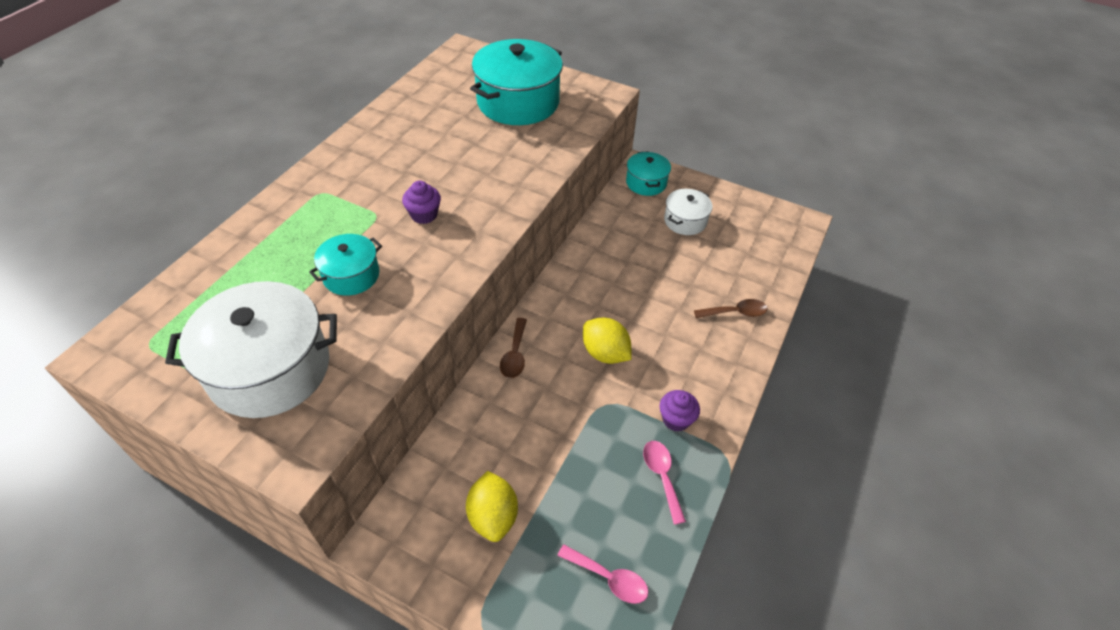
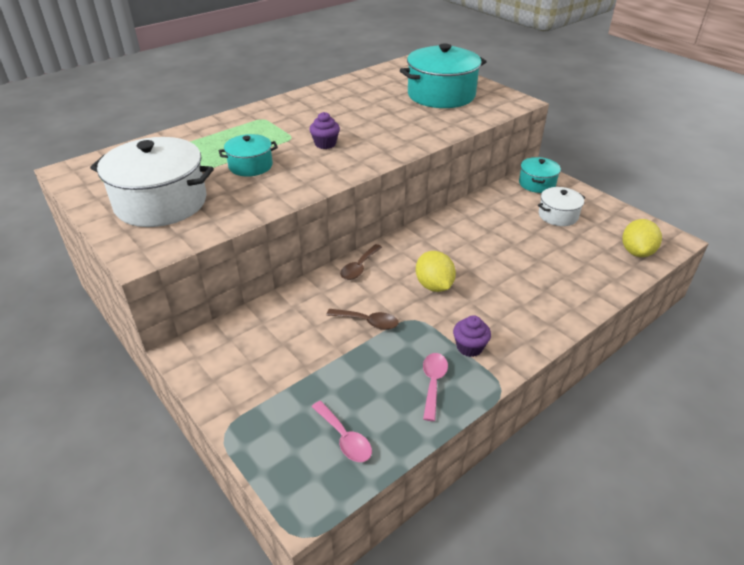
camera: 25 degrees right, 10 degrees down
(493, 516) = (278, 365): yellow lemon -> yellow lemon (636, 252)
(735, 312) = (569, 288): brown spoon -> brown spoon (368, 322)

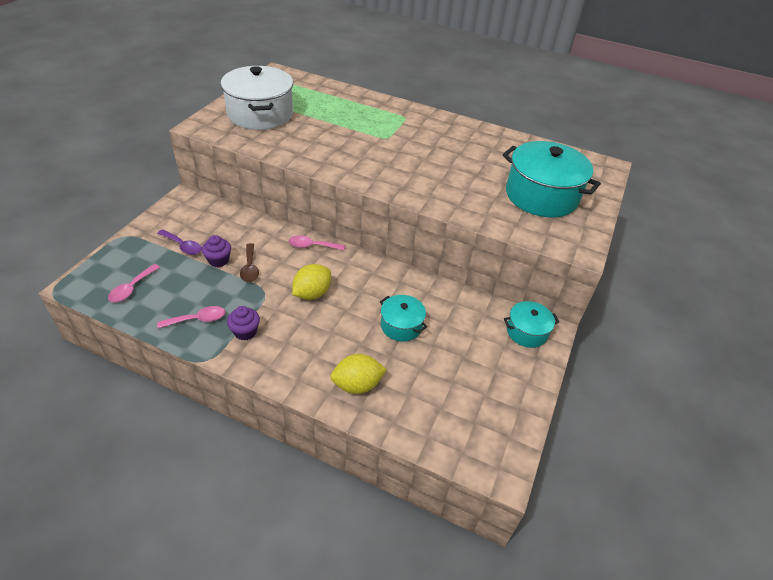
camera: 60 degrees right, 5 degrees up
(250, 166) = (330, 132): turquoise pot -> turquoise pot (401, 326)
(290, 373) = (183, 246): none -> purple spoon
(325, 144) = (389, 155): purple cupcake -> purple cupcake (218, 260)
(359, 267) = (312, 246): brown spoon -> pink spoon
(558, 215) = (478, 359): white pot -> none
(636, 252) = (454, 437): yellow lemon -> yellow lemon (357, 385)

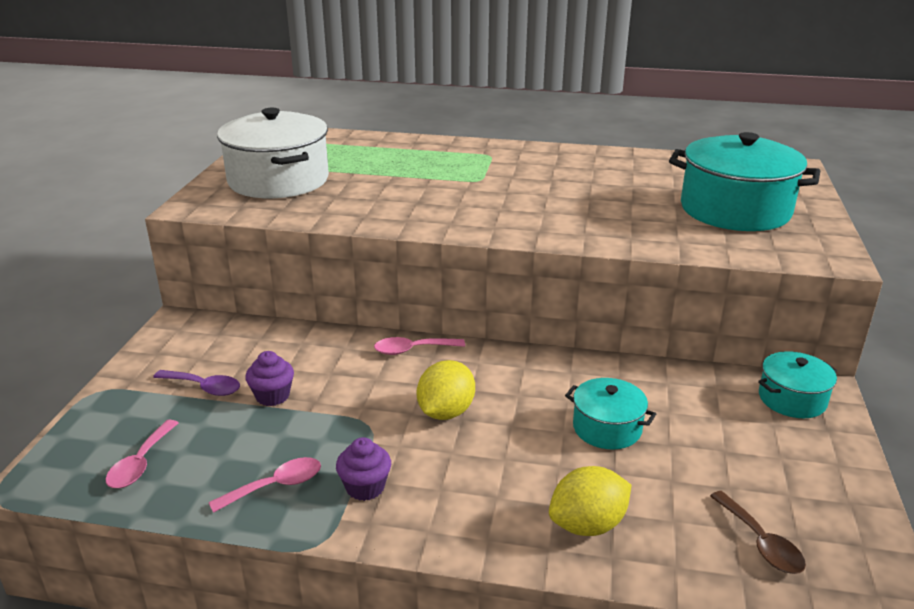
camera: 10 degrees left, 15 degrees down
(250, 268) = (329, 397): brown spoon -> brown spoon (760, 542)

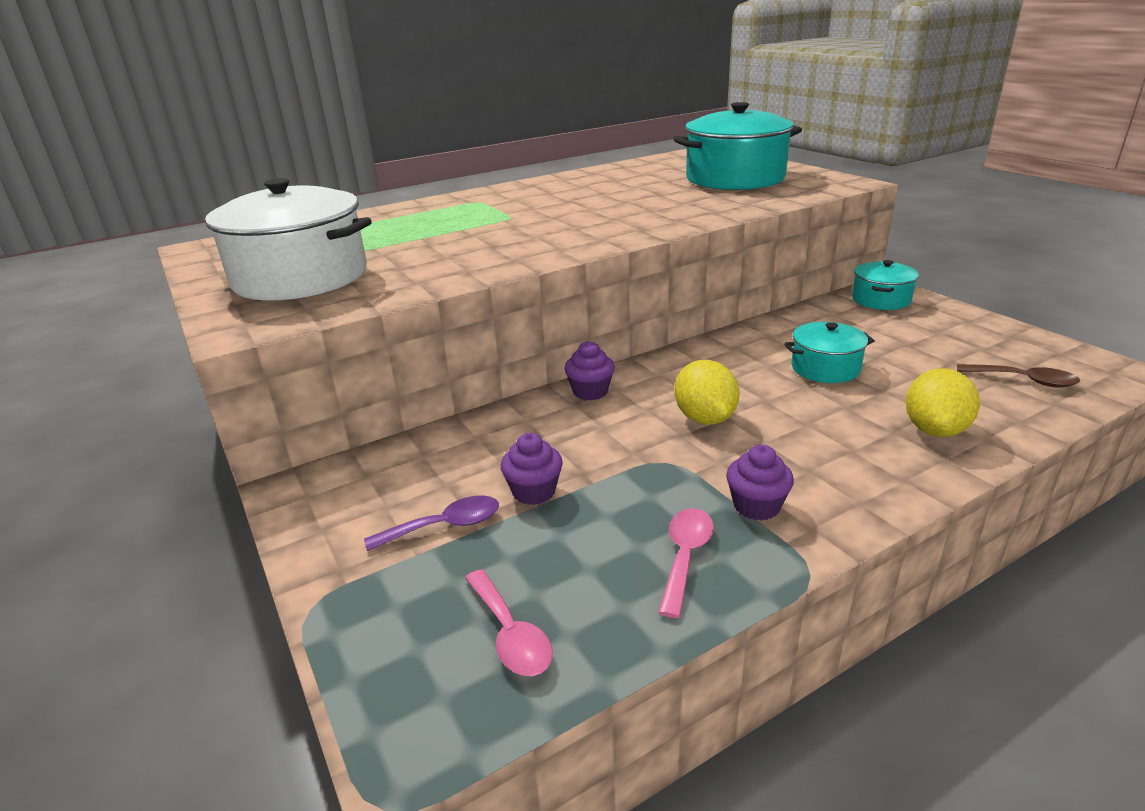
camera: 40 degrees left, 0 degrees up
(412, 350) = (590, 392): pink spoon -> purple cupcake

